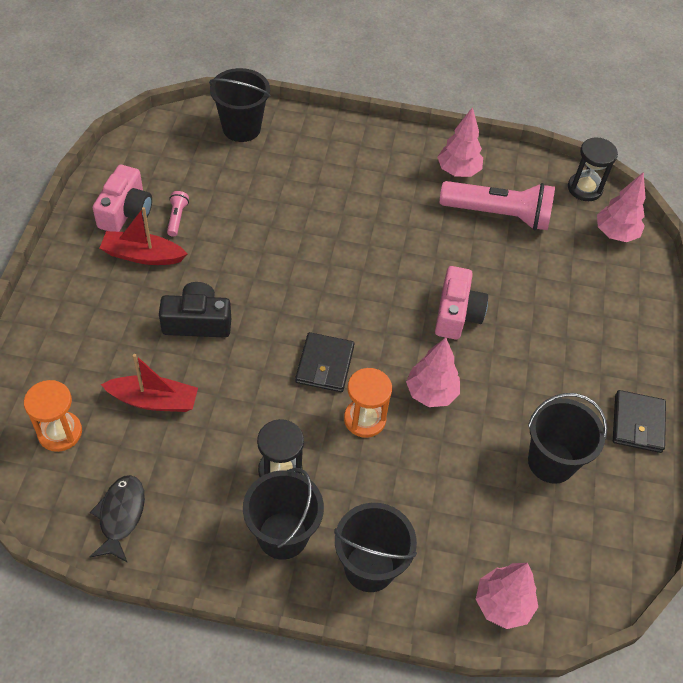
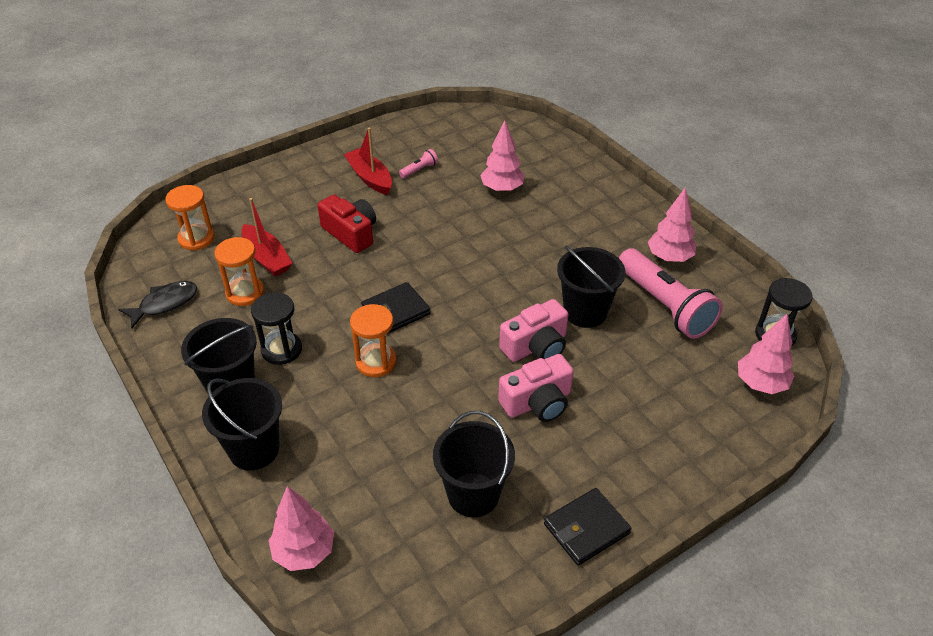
camera: 50 degrees right, 10 degrees down
(126, 211) = (393, 149): pink camera -> pink camera (537, 402)
(180, 447) = (245, 293): none -> orange hourglass
(197, 322) = (351, 233): black camera -> red camera
(241, 128) = (534, 143): black bucket -> black bucket (585, 312)
(431, 393) = (445, 381): pink tree -> pink tree (502, 189)

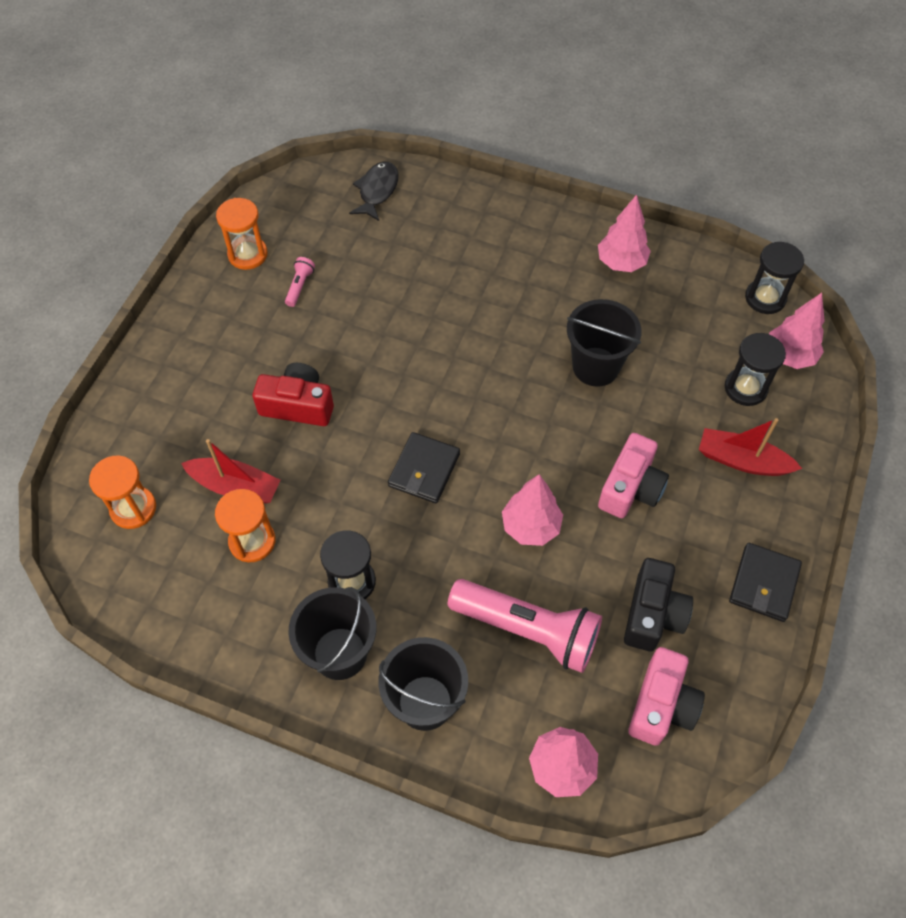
camera: 35 degrees left, 15 degrees up
(165, 304) = (177, 607): black fish -> black fish (377, 191)
(370, 178) = (255, 324): red boat -> red boat (742, 460)
(376, 362) = (454, 537): orange hourglass -> orange hourglass (247, 254)
(473, 495) = (653, 614): black bucket -> black camera
(502, 189) = (404, 266): pink tree -> pink tree (530, 527)
(536, 346) = (583, 430): pink camera -> pink camera (661, 705)
(664, 306) = (656, 319): pink flashlight -> pink flashlight (528, 630)
(699, 386) = (745, 388): none -> black hourglass

